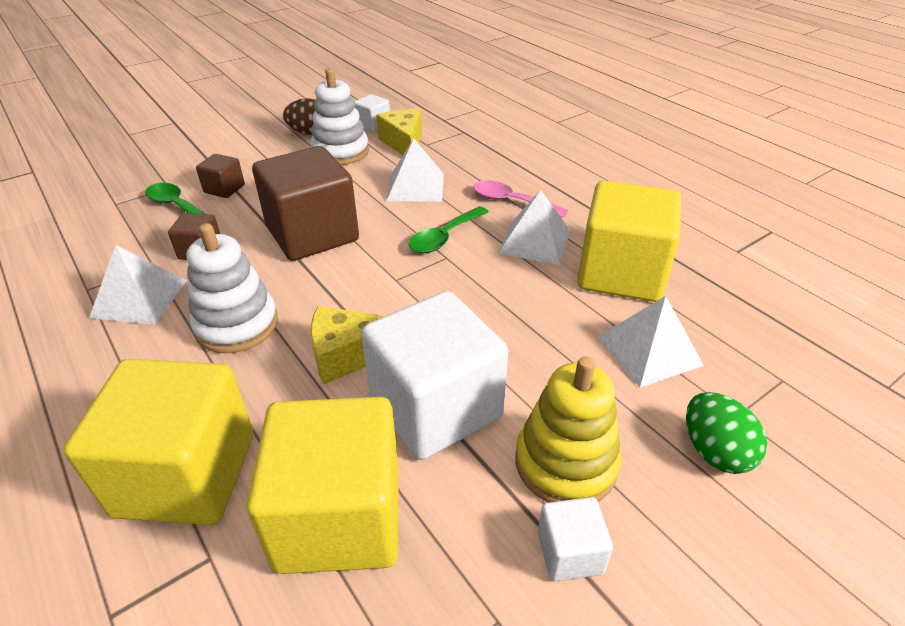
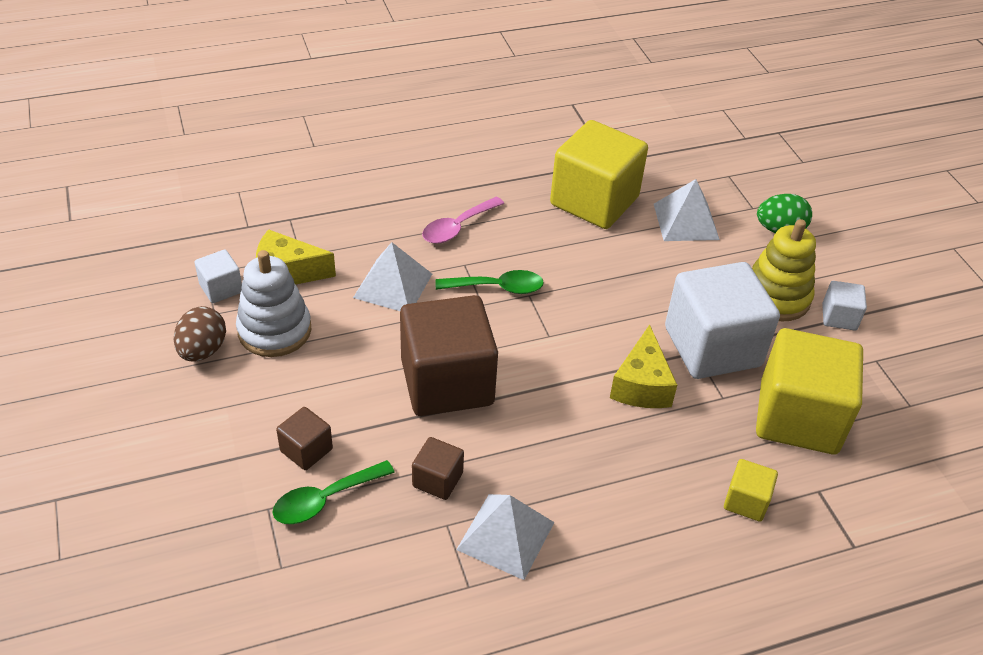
camera: 75 degrees left, 5 degrees up
(186, 474) = (746, 501): yellow cube -> yellow cube, size x0.45
(237, 325) = (577, 457): white stacking toy -> none
(444, 237) = (497, 287): green spoon -> green spoon turned 60 degrees counterclockwise
(535, 241) = (530, 233): white pyramid -> none

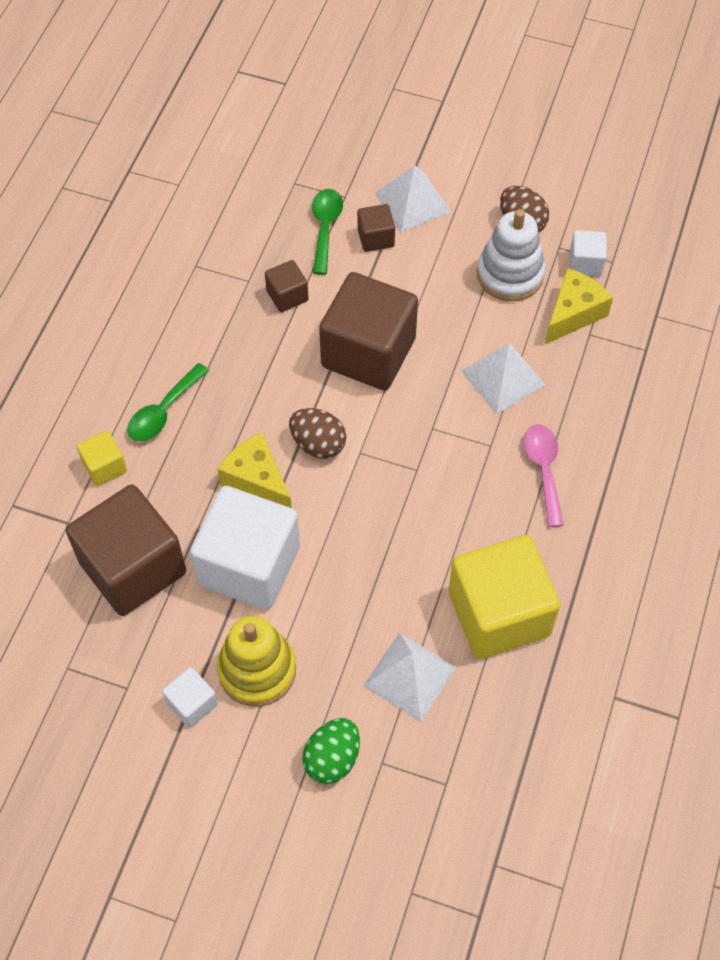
camera: 130 degrees right, 15 degrees up
(497, 287) = (443, 451): green spoon -> green spoon (163, 411)
(505, 535) = (211, 306): white pyramid -> white pyramid (412, 202)
(569, 365) = (318, 444): none -> brown egg
(798, 417) = (133, 568): yellow cube -> brown cube

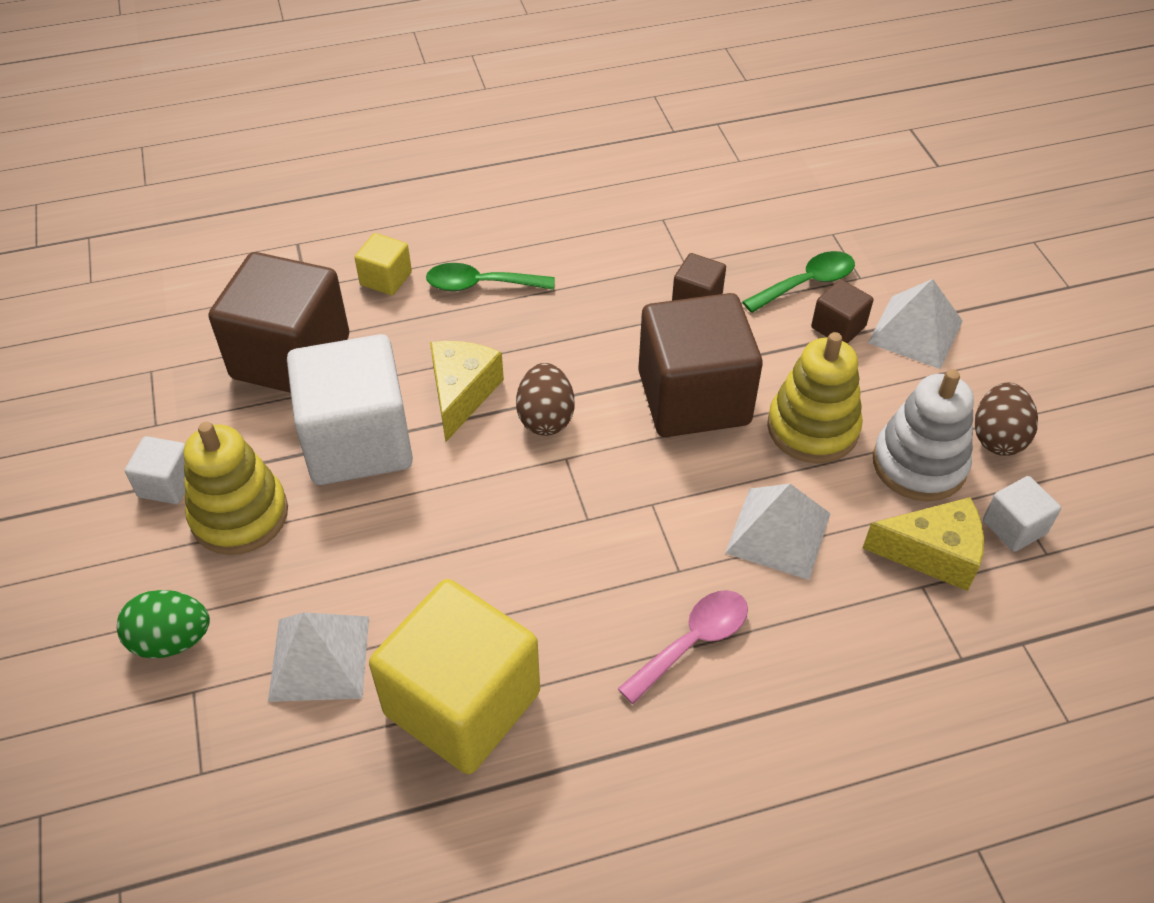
camera: 55 degrees right, 10 degrees down
(442, 307) = (812, 428): none -> yellow stacking toy

